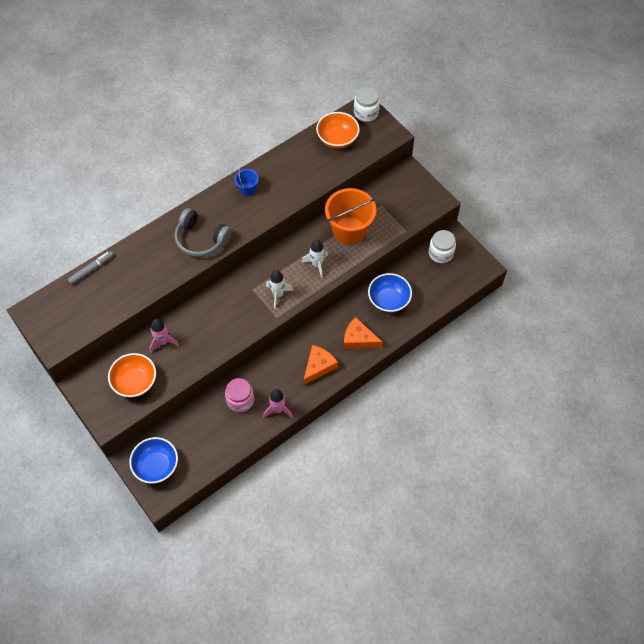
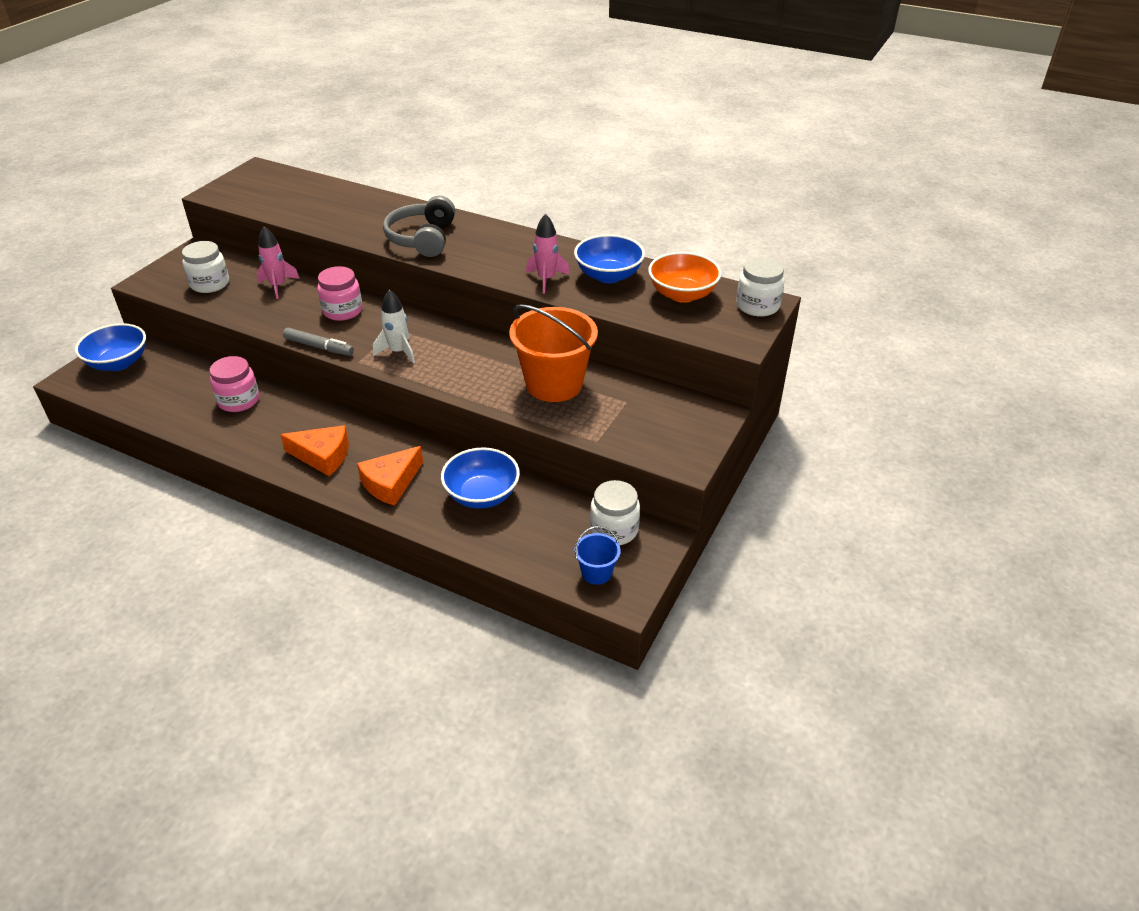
camera: 65 degrees right, 20 degrees down
(91, 269) = (333, 185): grey marker -> grey marker (319, 347)
(135, 382) = (210, 284): orange bowl -> white jar
(215, 312) = (342, 311): none -> pink jar
(247, 189) = (529, 249): blue bucket -> blue bucket (596, 573)
(278, 409) = (234, 438): pink rocket -> pink rocket (546, 279)
(299, 163) = (608, 276): none -> blue bowl
(317, 264) = (471, 371): white rocket -> none
(358, 339) = (391, 483): orange cheese -> orange cheese turned 135 degrees counterclockwise

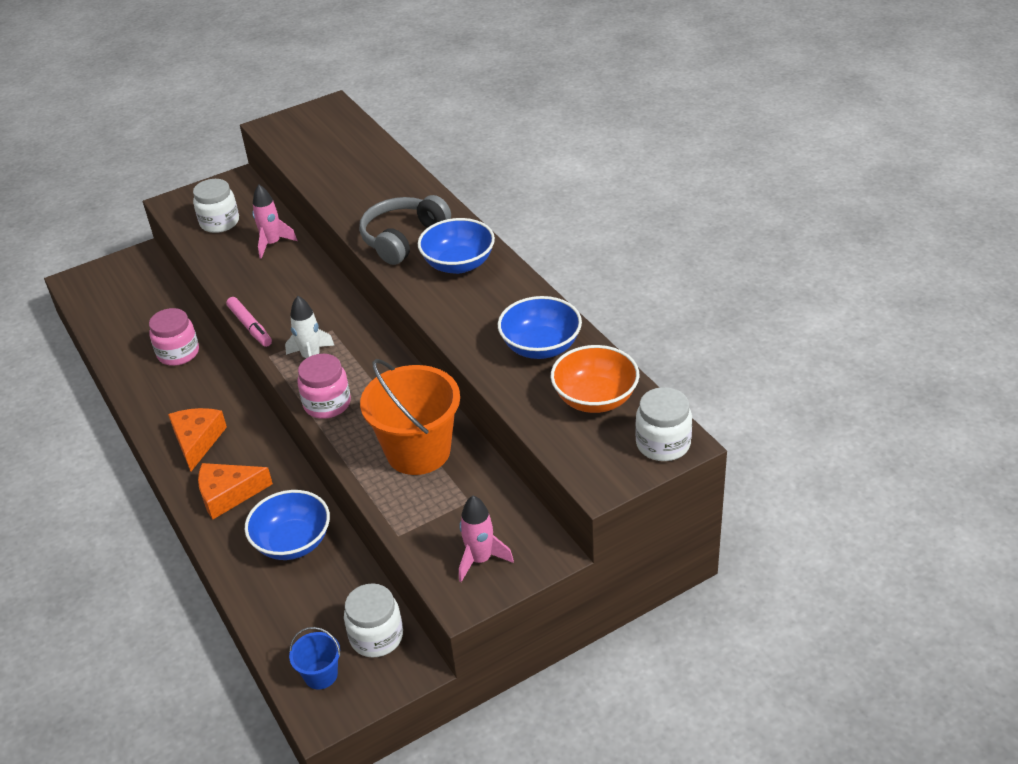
camera: 35 degrees right, 0 degrees up
(119, 363) = (119, 277): blue bowl -> blue bowl (458, 264)
(319, 347) = (250, 326): grey marker -> pink marker
(323, 456) = (197, 441): orange cheese -> orange cheese turned 135 degrees counterclockwise
(342, 311) = (303, 292): pink jar -> pink jar (327, 404)
(546, 279) = (474, 330): pink rocket -> pink rocket (480, 560)

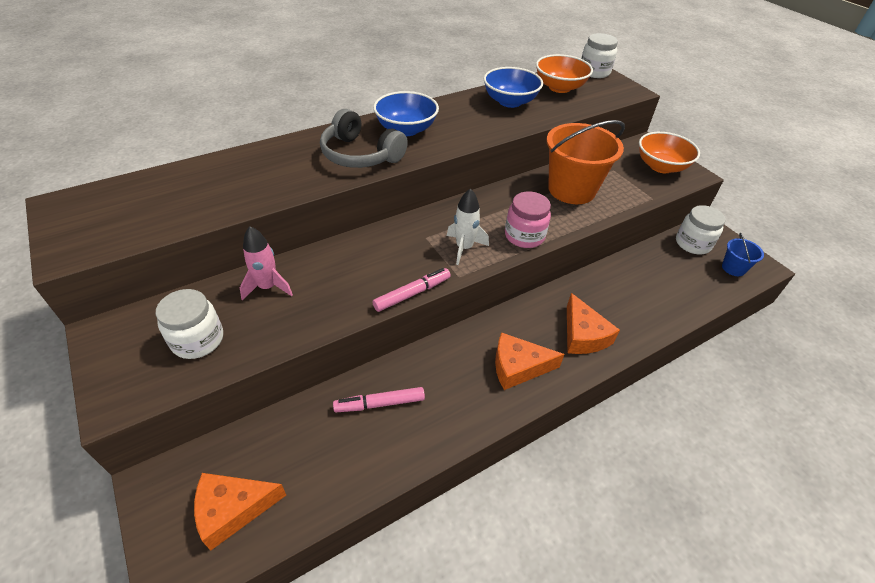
camera: 95 degrees left, 5 degrees up
(110, 294) = (233, 509): none -> orange cheese
(178, 353) = (380, 403): pink jar -> pink marker
(293, 542) = (625, 289): blue bowl -> none
(480, 560) = (661, 166): pink rocket -> orange bowl

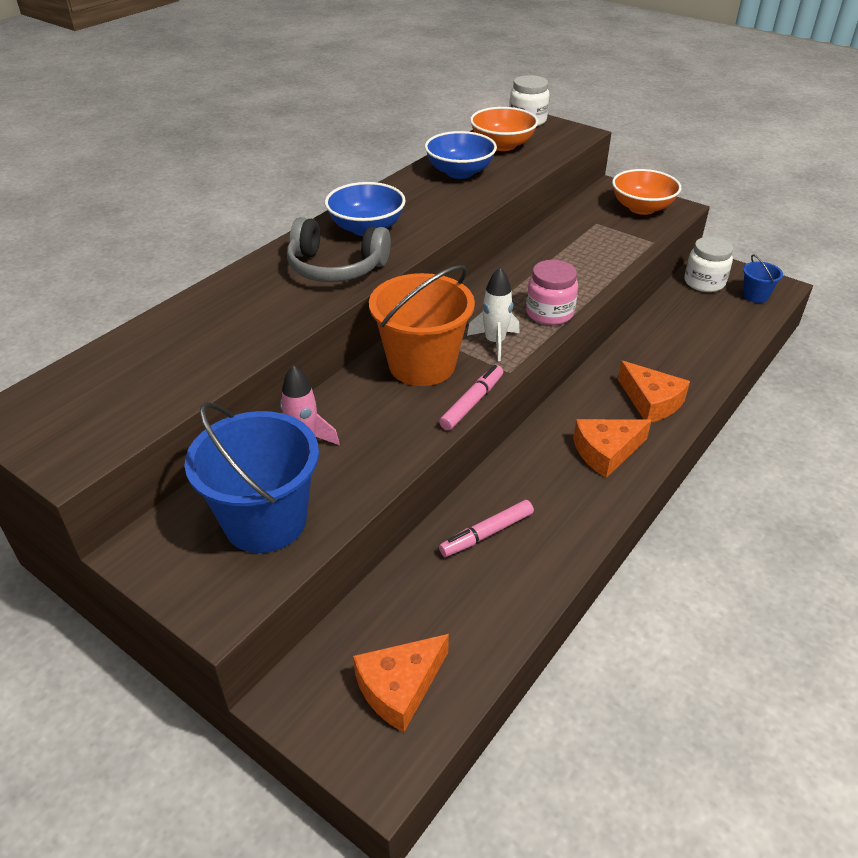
camera: 20 degrees left, 5 degrees down
(198, 340) = (265, 521): white jar -> blue bucket
(571, 189) = (567, 254): orange bucket -> orange bucket (422, 365)

